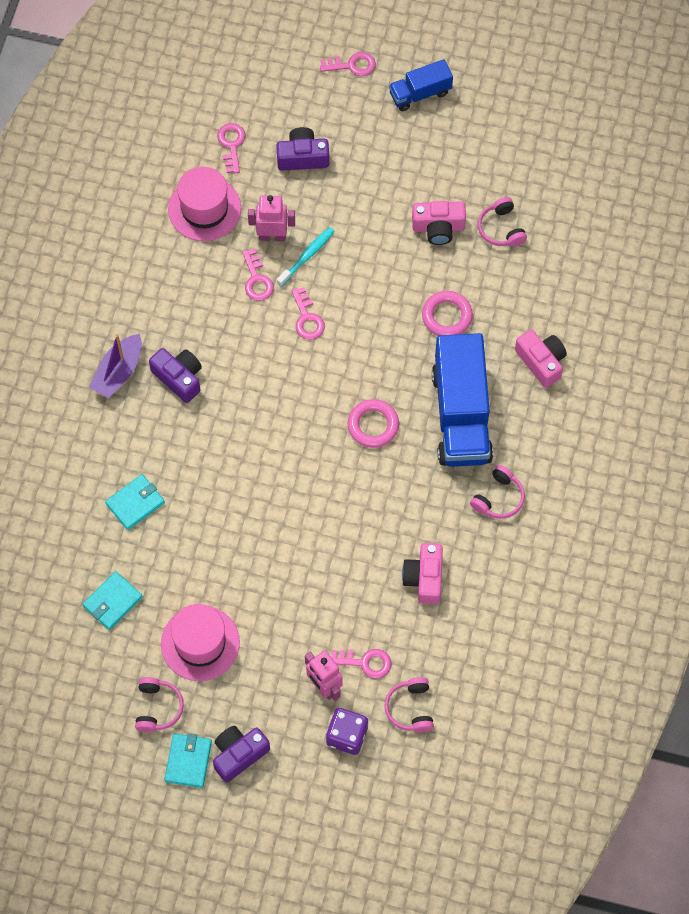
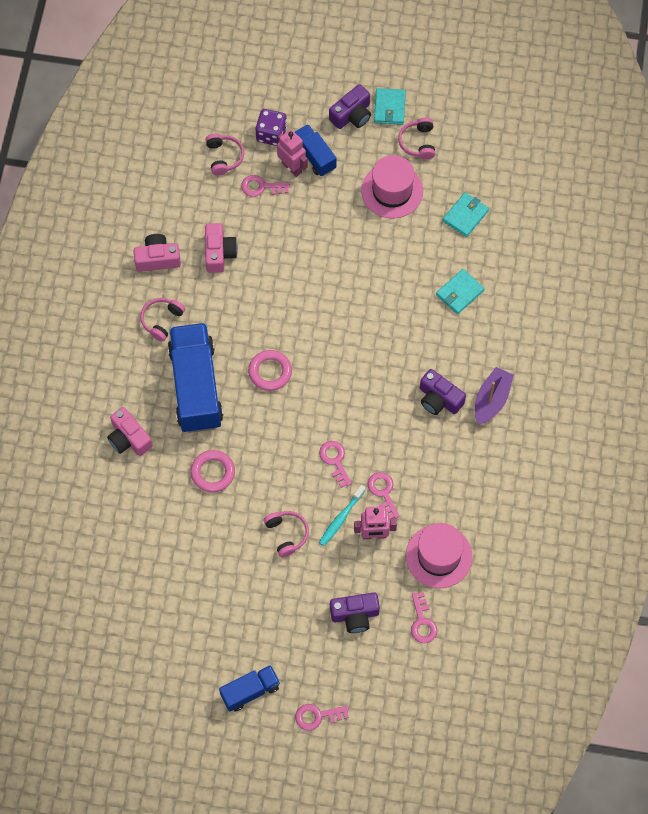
camera: 175 degrees right, 0 degrees up
(293, 700) = (314, 156): none -> blue truck
(438, 227) = (225, 555): pink camera -> pink camera (157, 259)
(501, 228) = (168, 559): pink headphones -> pink headphones (287, 534)

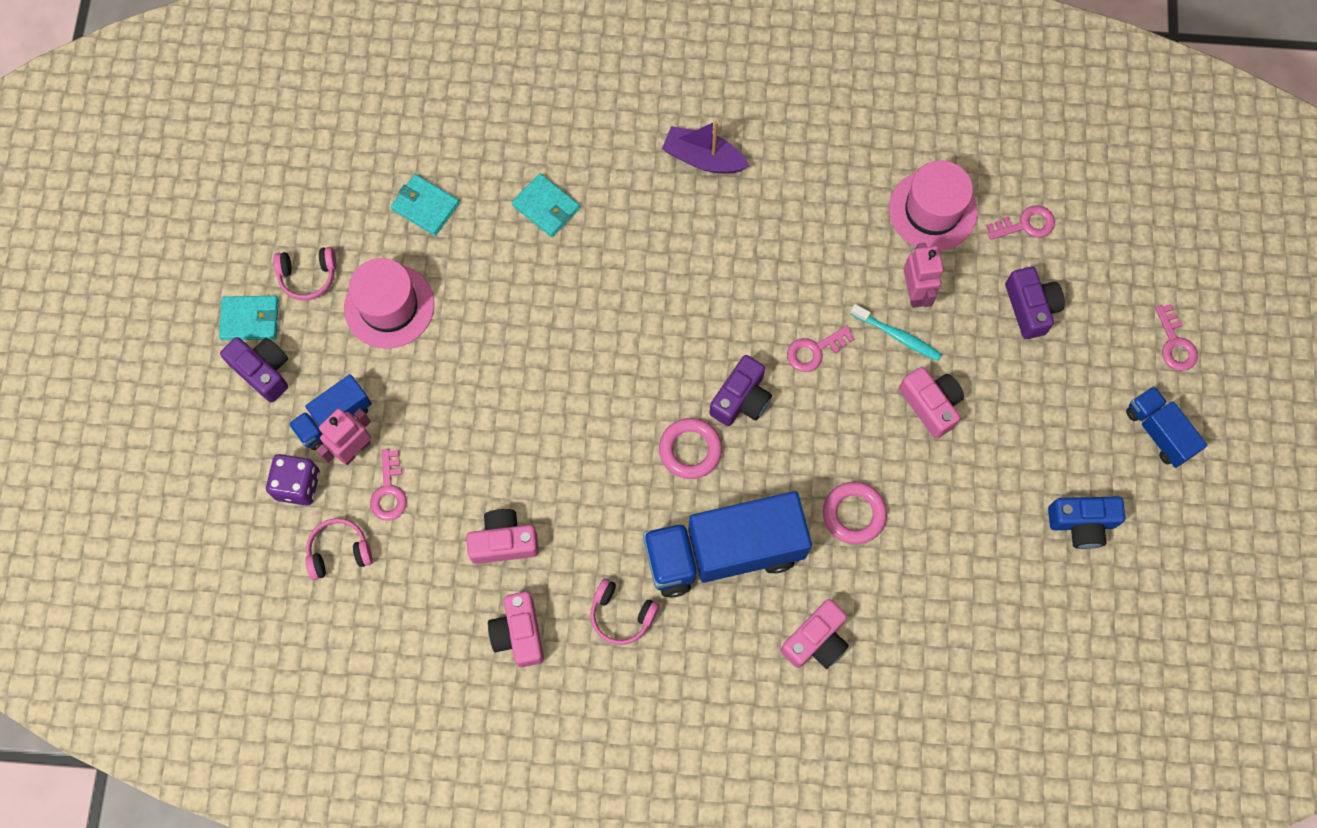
camera: 95 degrees left, 5 degrees up
(188, 625) = (1081, 523): none -> blue camera
(287, 534) = (930, 405): pink headphones -> pink camera
(383, 492) = (852, 285): pink key -> none
(439, 399) = (709, 223): purple camera -> purple camera (741, 399)

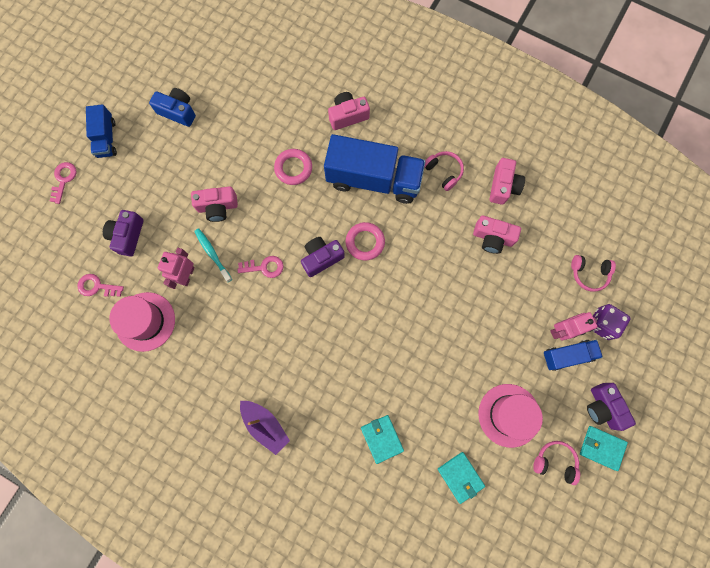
camera: 155 degrees left, 5 degrees up
(389, 491) = (548, 296): pink key -> none
(930, 405) = (217, 207): pink camera -> pink camera turned 90 degrees counterclockwise

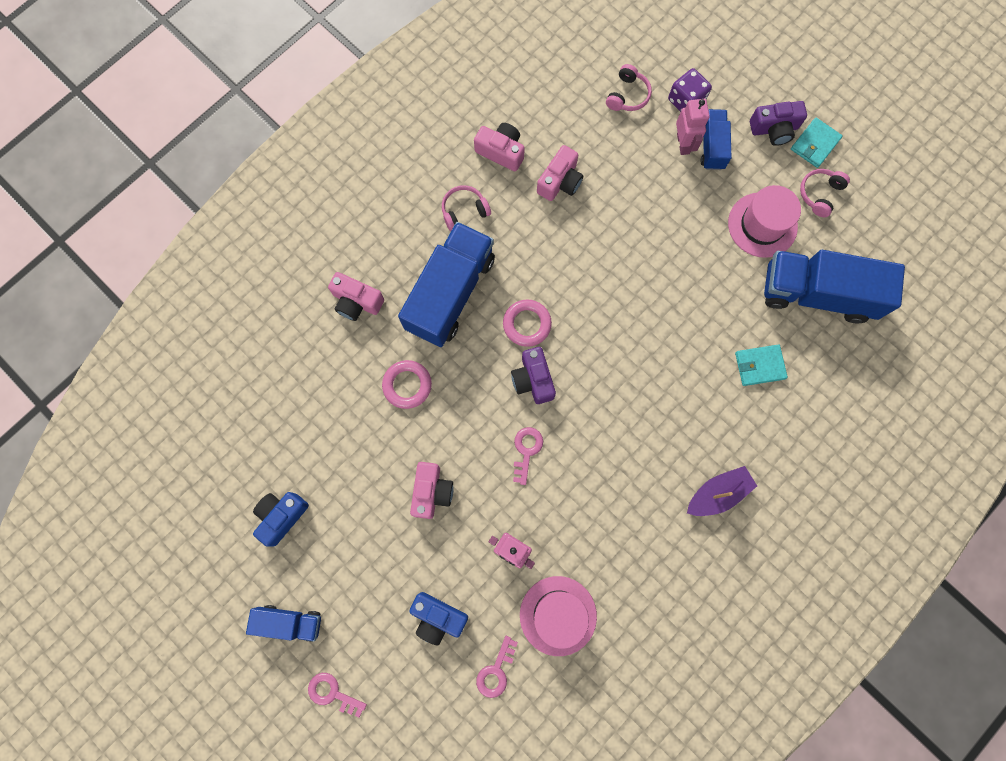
camera: 75 degrees left, 0 degrees up
(128, 236) = (438, 617): purple camera -> blue camera
(213, 254) = (493, 511): turquoise toothbrush -> none
(348, 116) = (356, 302): pink camera -> pink camera turned 60 degrees counterclockwise
(460, 477) = (817, 294): turquoise wallet -> blue truck

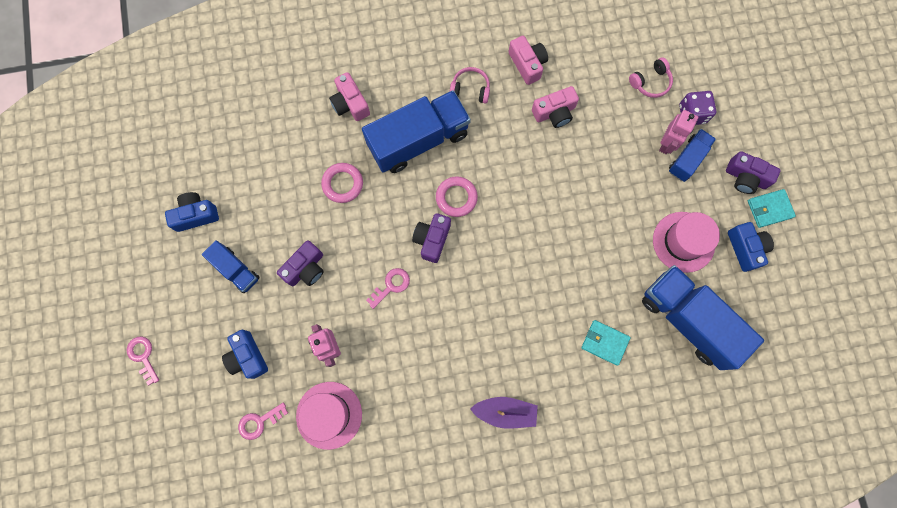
camera: 35 degrees right, 0 degrees up
(290, 622) = (150, 289): blue truck -> blue truck (236, 270)
(431, 492) = (306, 268): pink camera -> purple camera
(819, 194) = (745, 248): pink headphones -> blue camera

